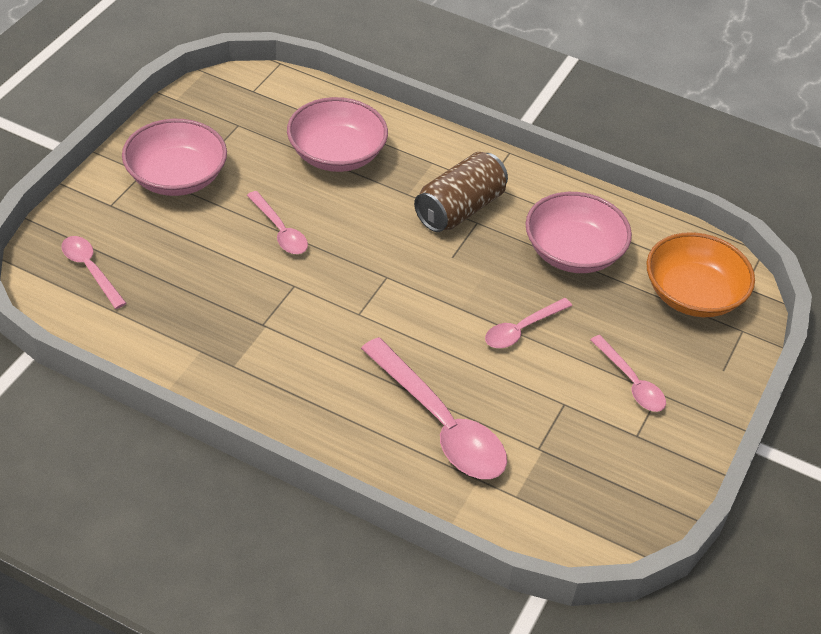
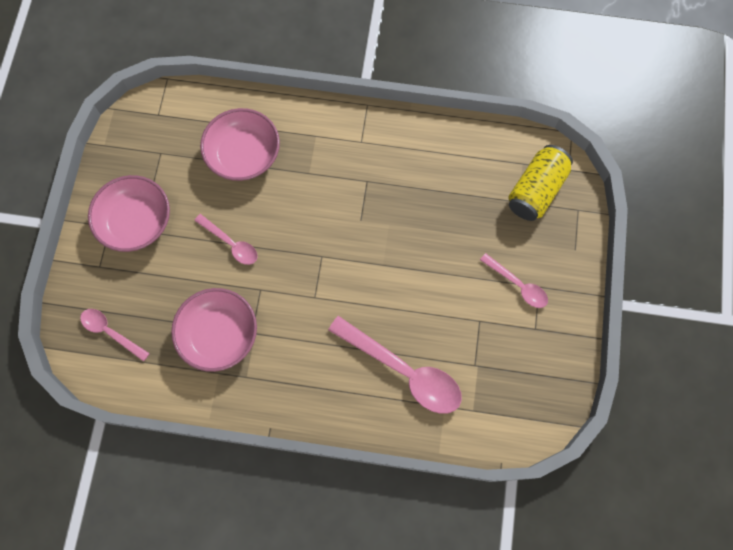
camera: 15 degrees left, 25 degrees up
(459, 209) = (350, 173): brown can -> none
(522, 329) = (430, 267): pink spoon -> none
(573, 252) = (443, 183): pink bowl -> pink bowl (219, 334)
(693, 294) = (536, 190): orange bowl -> yellow can

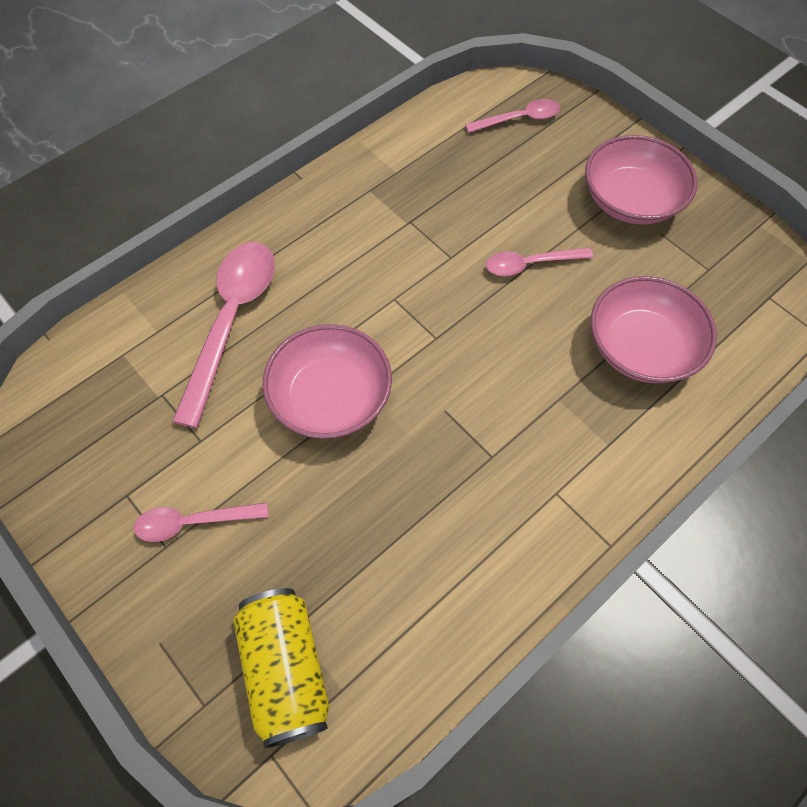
camera: 130 degrees right, 10 degrees down
(219, 334) = (435, 194): pink bowl -> pink bowl (330, 397)
(403, 371) = (231, 322): pink spoon -> pink spoon turned 120 degrees clockwise

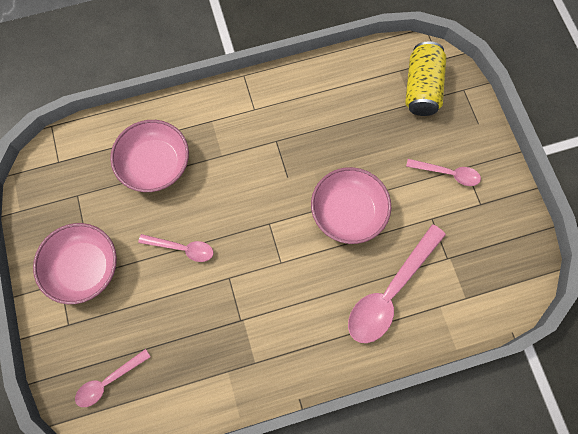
camera: 155 degrees left, 10 degrees up
(519, 119) = (108, 381): pink spoon -> pink spoon turned 45 degrees counterclockwise

